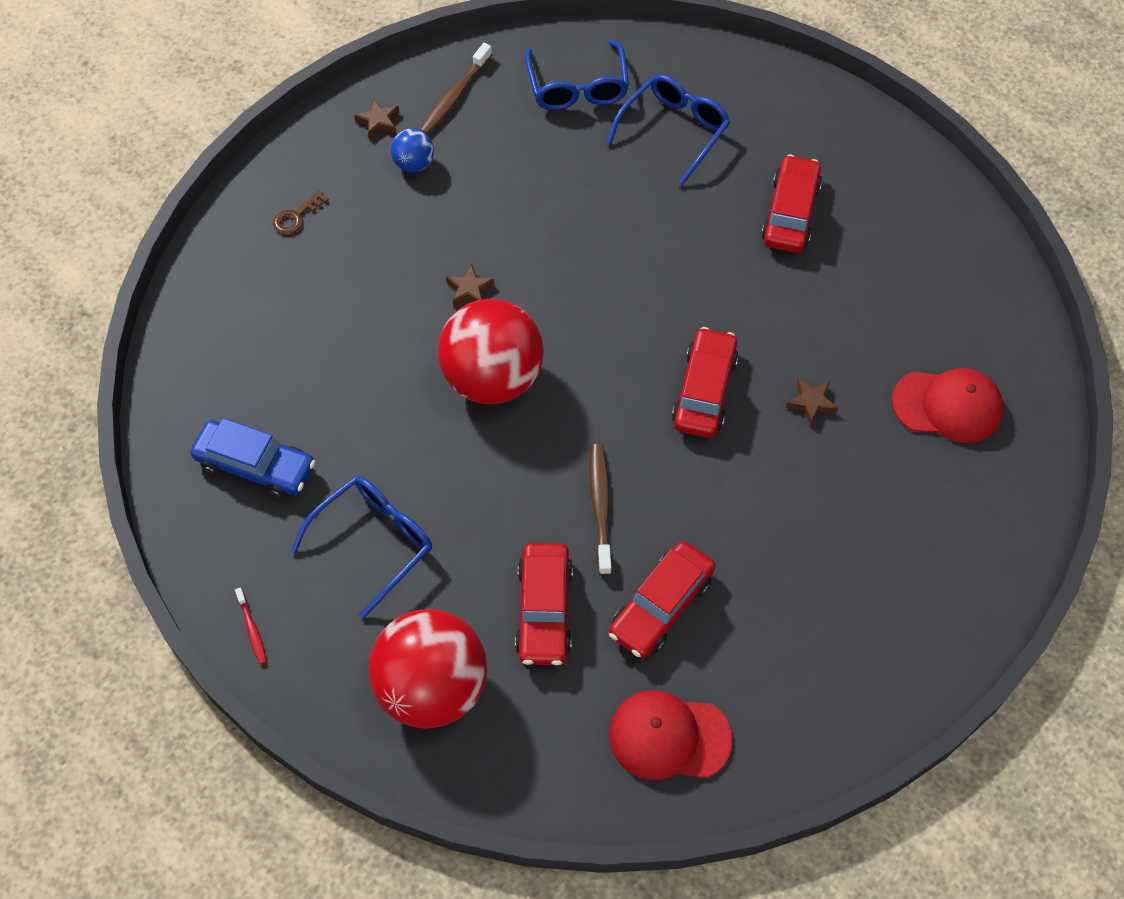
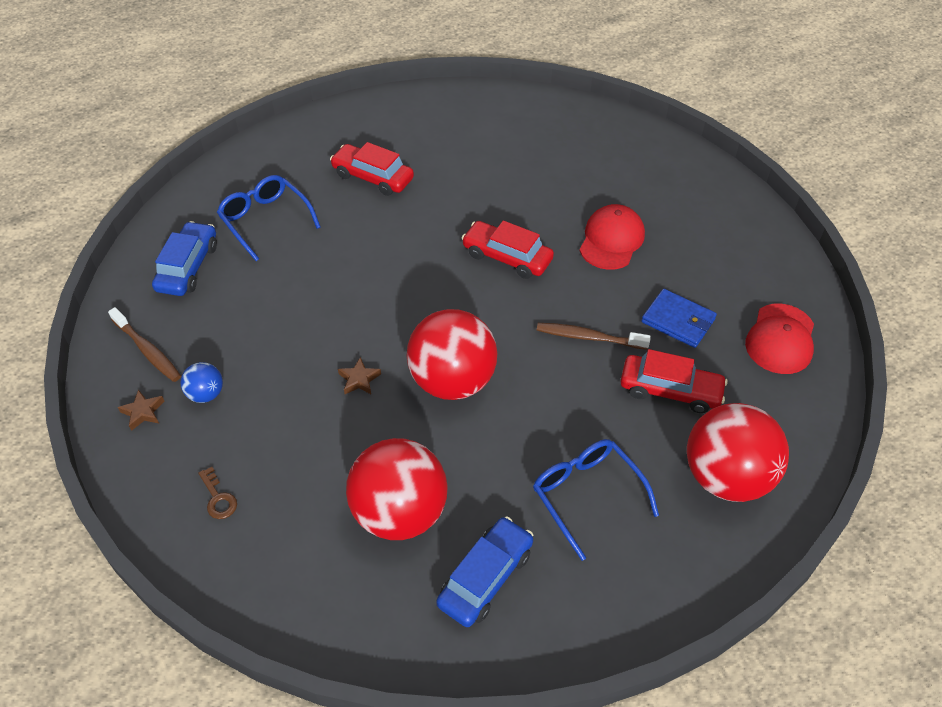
camera: 75 degrees left, 10 degrees down
(252, 629) = (654, 607): red toothbrush -> none
(313, 372) = (400, 513): none -> red ball
(577, 87) = (188, 267): blue glasses -> blue car
(661, 606) = (678, 320): red car -> blue wallet
(811, 403) = (535, 205): brown star -> none
(947, 406) = (557, 144): red cap -> red cap (611, 240)

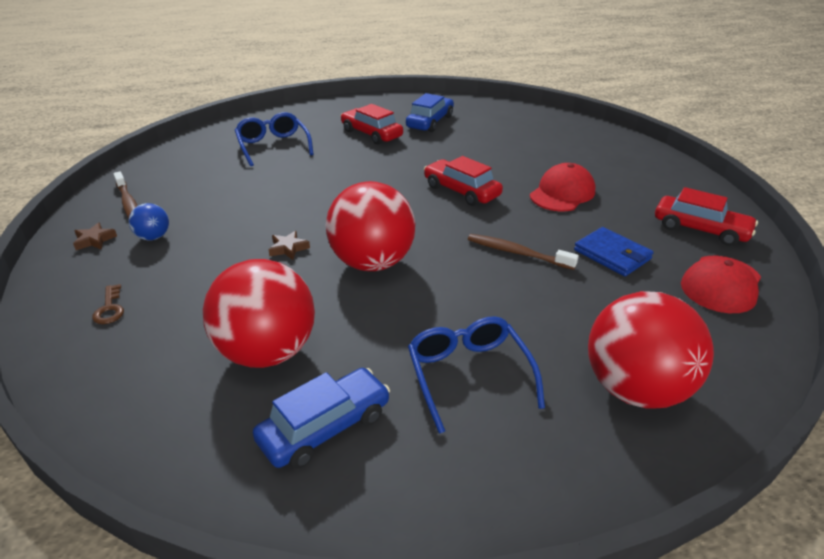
camera: 15 degrees right, 15 degrees down
(188, 267) = (196, 163): blue car -> blue car (430, 122)
(670, 390) = (589, 304): red car -> red car (700, 229)

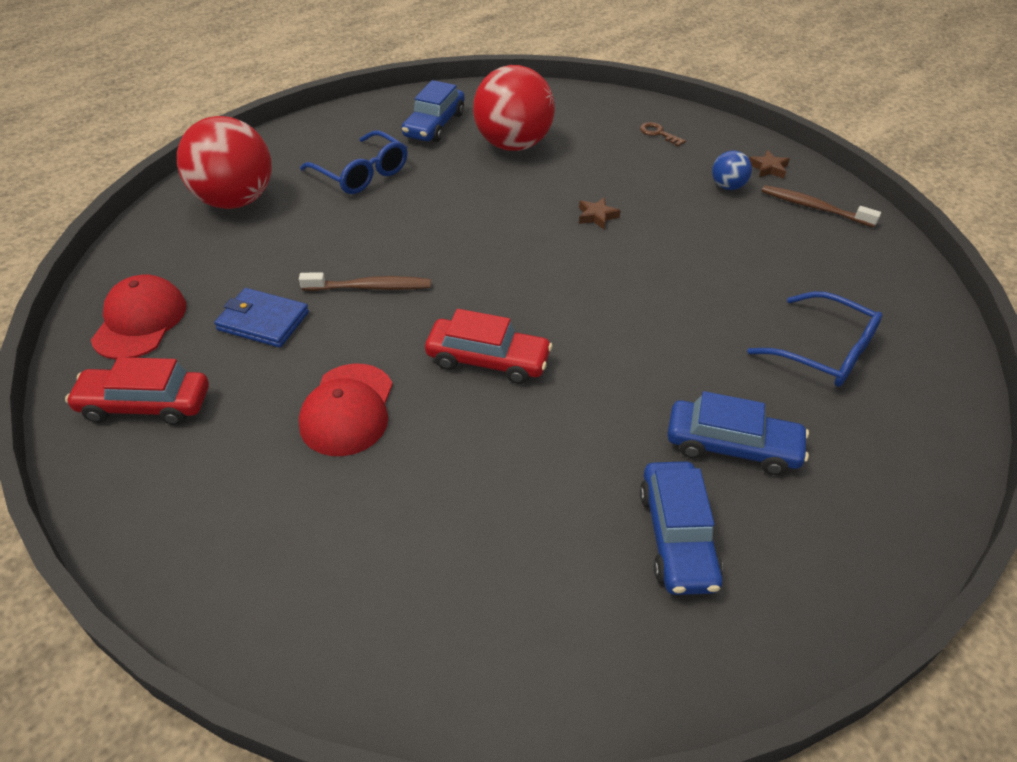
camera: 150 degrees right, 10 degrees up
(371, 134) = (732, 446): red car -> blue car
(372, 263) = (506, 228): red ball -> none

